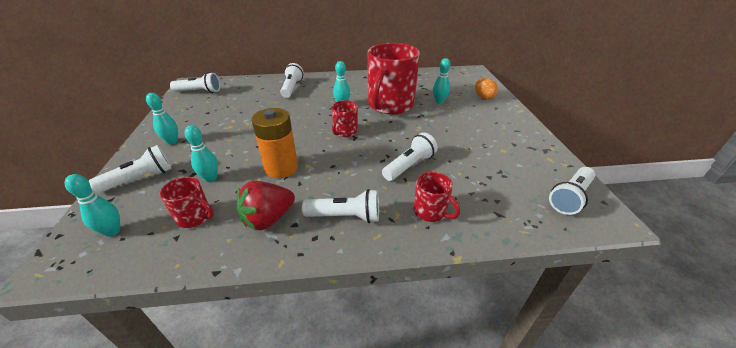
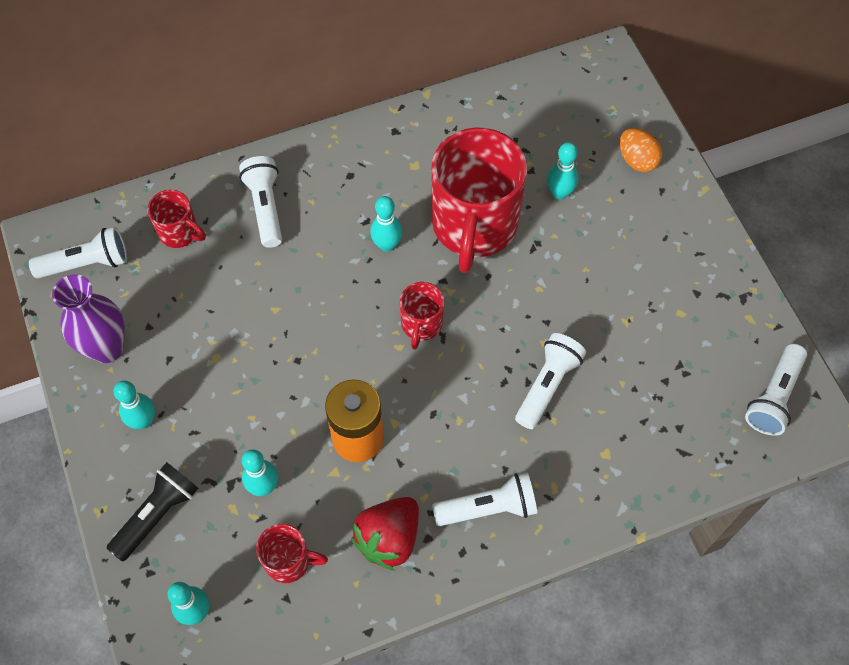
camera: 15 degrees left, 25 degrees up
(140, 179) = (157, 514): white flashlight -> black flashlight
(181, 116) = (107, 348): none -> purple vase
(431, 212) = (596, 471): red mug -> red mug (179, 232)

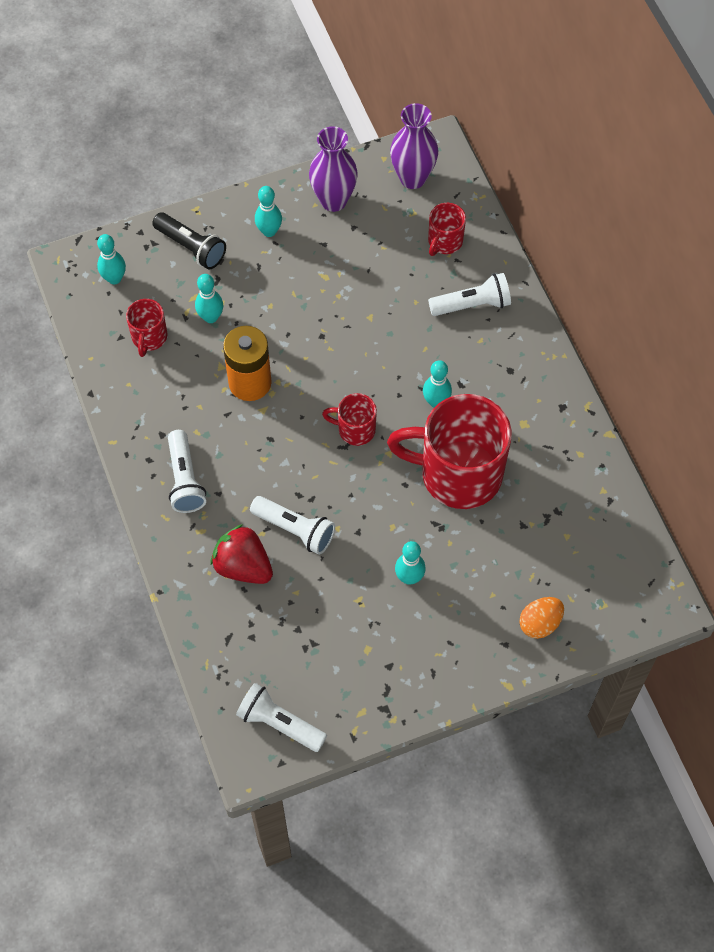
camera: 90 degrees right, 0 degrees up
(86, 263) = (412, 178): white flashlight -> purple vase
(389, 538) = (163, 406): red strawberry -> red strawberry (243, 566)
(559, 193) = (497, 549): turquoise bowling pin -> turquoise bowling pin (409, 577)

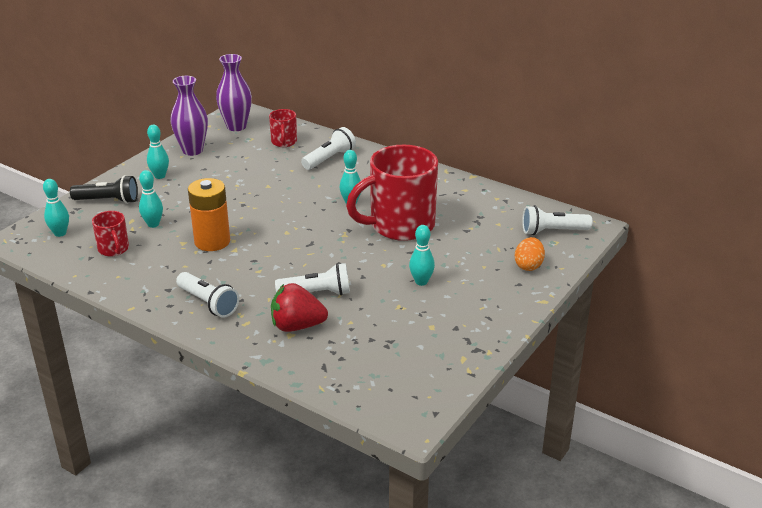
camera: 35 degrees left, 30 degrees down
(279, 723) = (411, 392): white flashlight -> white flashlight (553, 231)
(355, 429) = (310, 234): red mug -> none

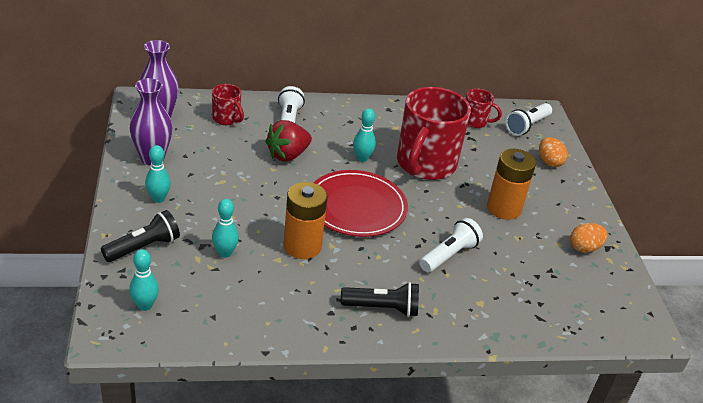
camera: 45 degrees left, 5 degrees up
(114, 249) = (224, 297): red mug -> red mug (475, 121)
(208, 303) = (382, 308): white flashlight -> black flashlight
(293, 233) = (356, 207): none -> red plate
(297, 326) = (475, 292): red strawberry -> red strawberry (287, 155)
(421, 282) = (503, 208): turquoise bowling pin -> orange battery
(451, 340) = (584, 248): none -> orange egg

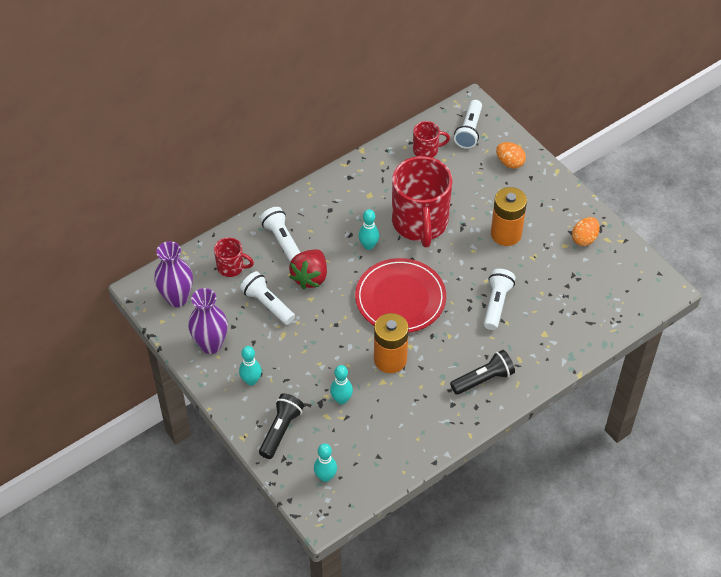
camera: 25 degrees left, 15 degrees up
(231, 155) = (267, 304): none -> white flashlight

